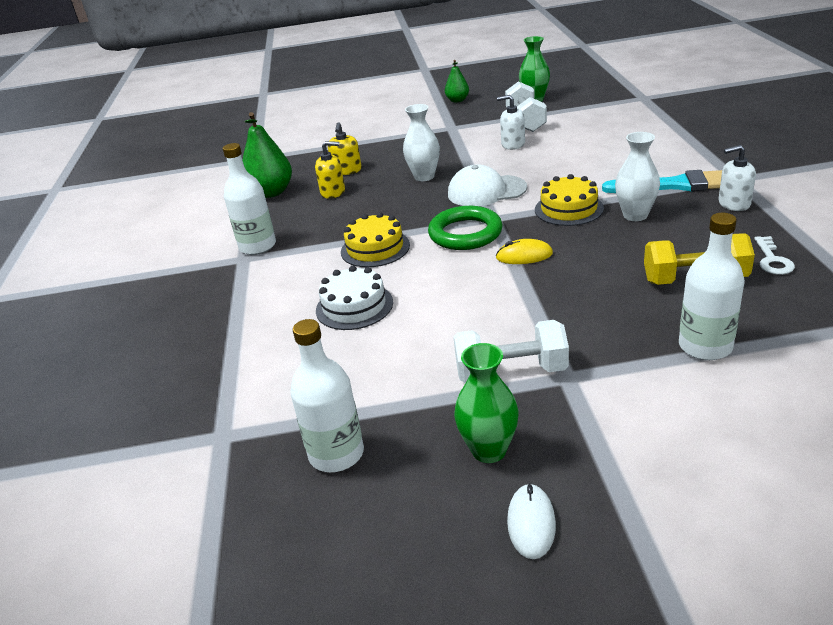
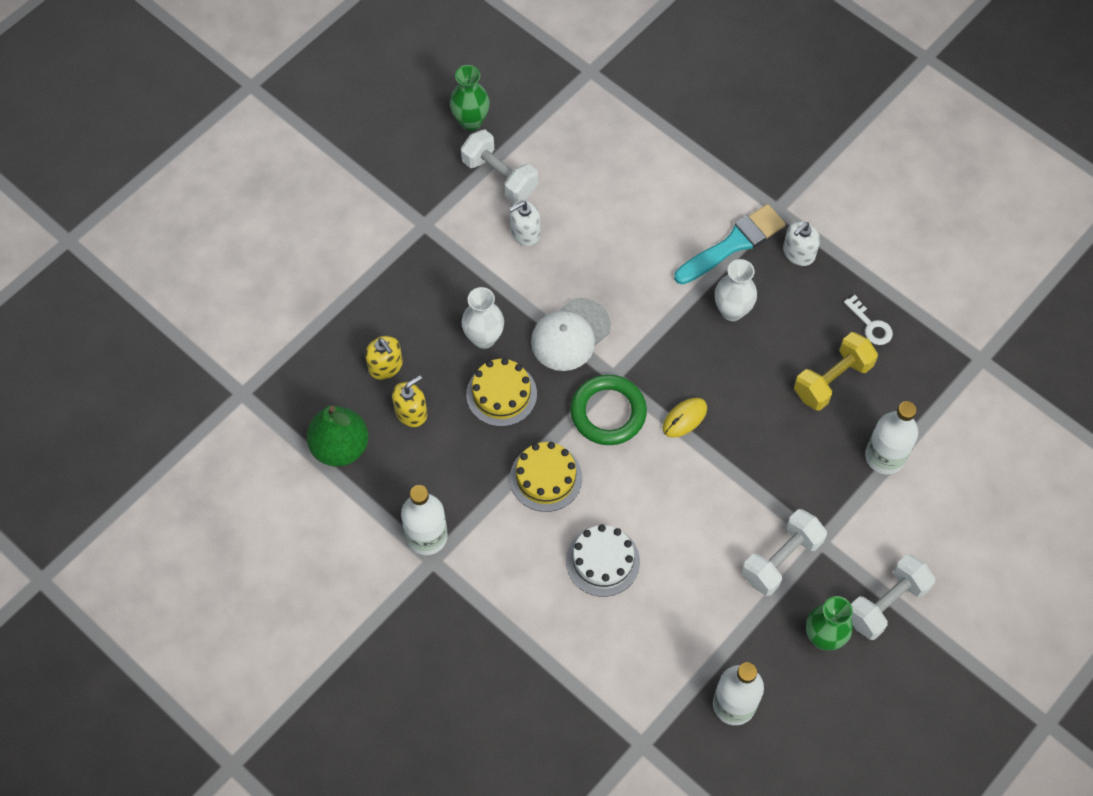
camera: 45 degrees left, 30 degrees up
(457, 100) = (375, 157): green pear -> none
(531, 523) = (888, 674): white mouse -> none
(568, 209) = (669, 328): yellow cake -> yellow cake (501, 394)
(593, 458) = (886, 603): none -> white dumbbell

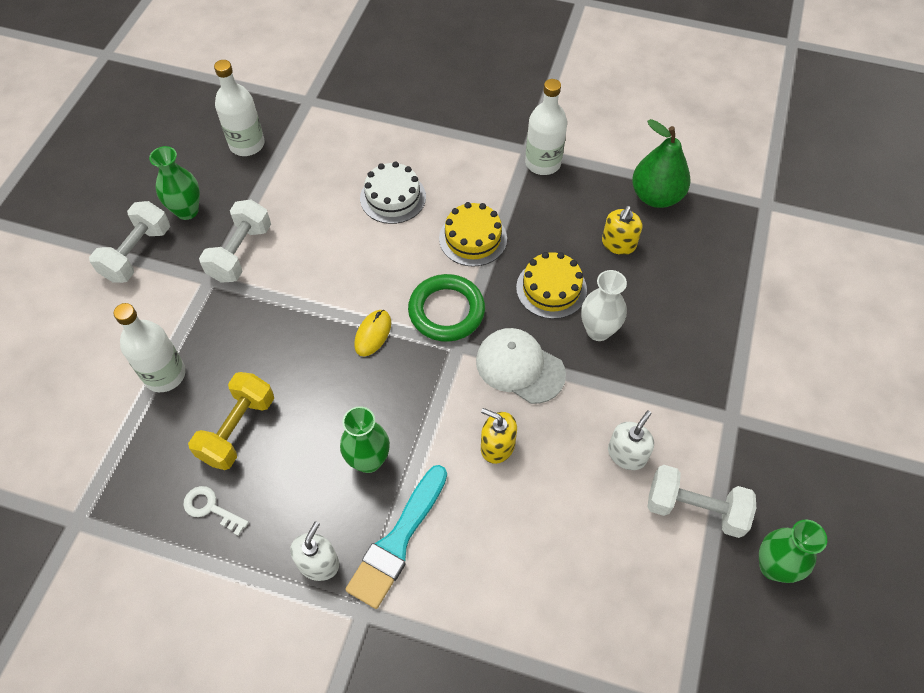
camera: 155 degrees right, 5 degrees down
(385, 366) = (667, 271): yellow soap dispenser -> yellow soap dispenser (497, 446)
(570, 335) = (519, 367): white cap -> white cap turned 75 degrees counterclockwise
(732, 311) = (368, 460): white vase -> green vase

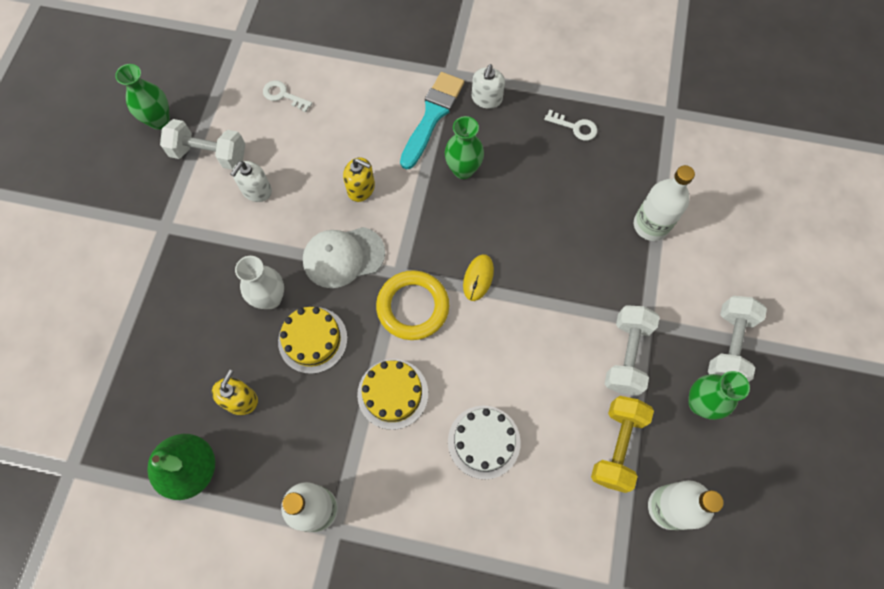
camera: 175 degrees right, 10 degrees up
(238, 429) = (573, 185): yellow dumbbell -> yellow dumbbell (617, 446)
(446, 311) = (413, 307): green ring -> yellow ring
(519, 367) = (343, 257): white cap -> white cap turned 135 degrees clockwise
(604, 594) = (283, 95): none -> white key

